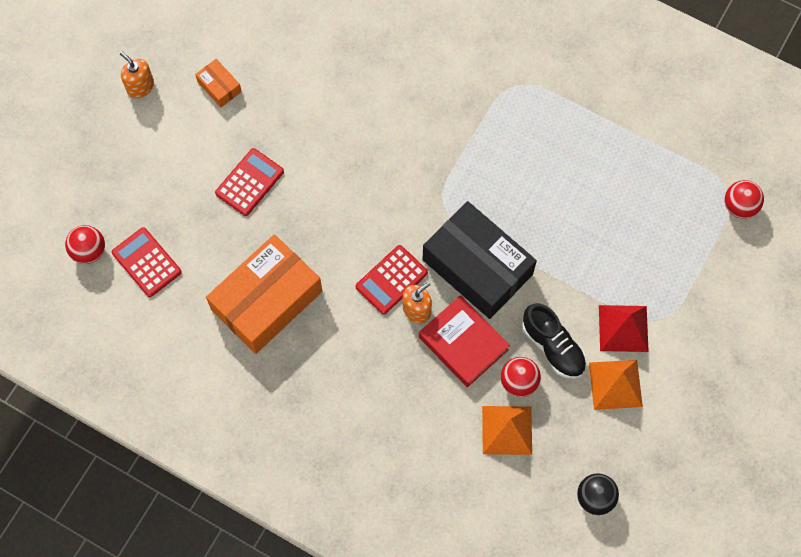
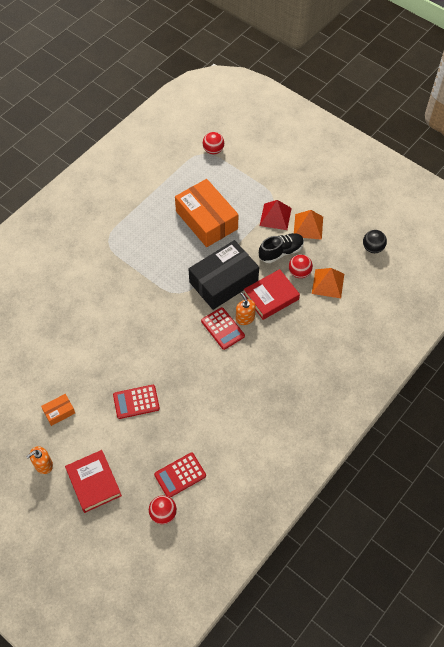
camera: 80 degrees left, 10 degrees down
(122, 154) = (94, 482): none -> red book
(249, 182) = (136, 402): red calculator -> red calculator turned 60 degrees counterclockwise
(267, 300) = (222, 402): orange box -> orange box (206, 220)

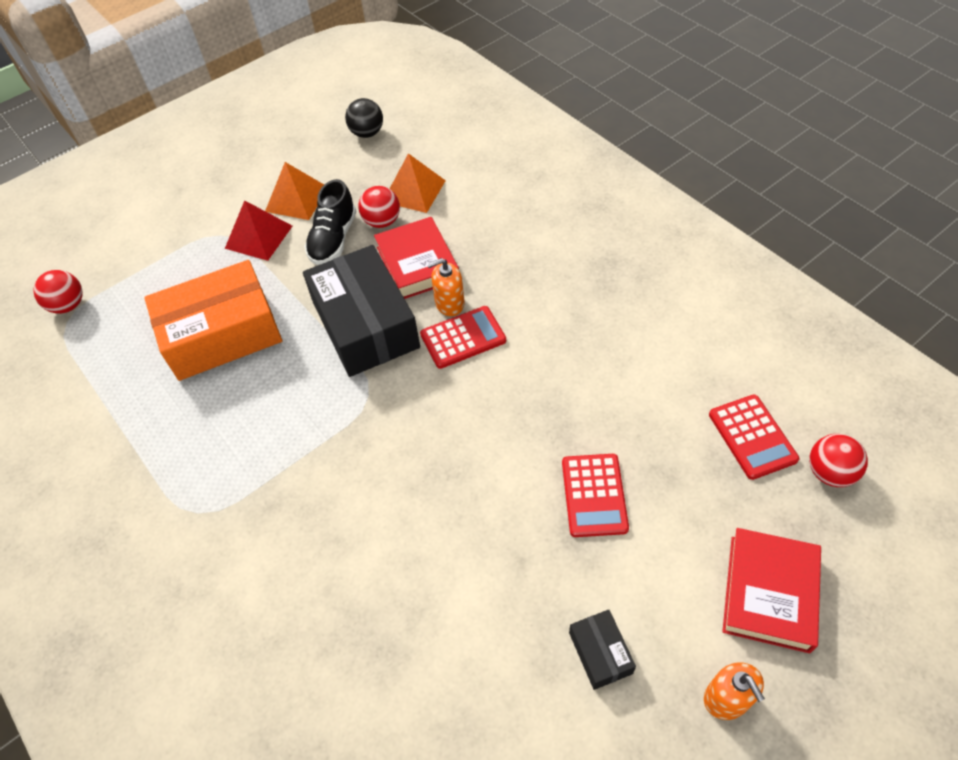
camera: 75 degrees left, 5 degrees down
(59, 412) = (600, 653): orange box -> black box
(94, 482) = (769, 593): red book -> red book turned 60 degrees counterclockwise
(281, 252) = (333, 239): black shoe -> black shoe turned 150 degrees counterclockwise

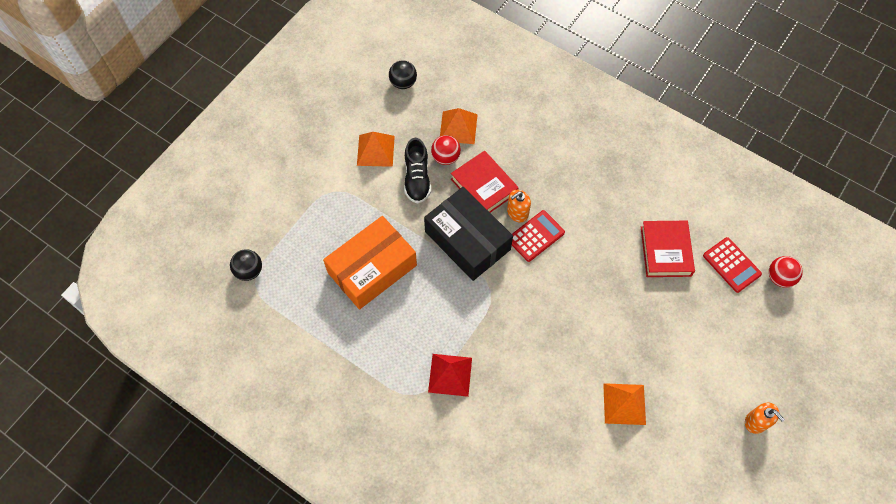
camera: 20 degrees left, 10 degrees up
(68, 305) = (249, 271): red ball -> black ball
(258, 237) = (362, 187): red pyramid -> red pyramid (450, 374)
(506, 607) = (624, 403): none -> orange pyramid
(594, 495) = (652, 324): red calculator -> none
(600, 653) = (684, 415): black box -> none
(769, 593) = (763, 358): red book -> red book (665, 251)

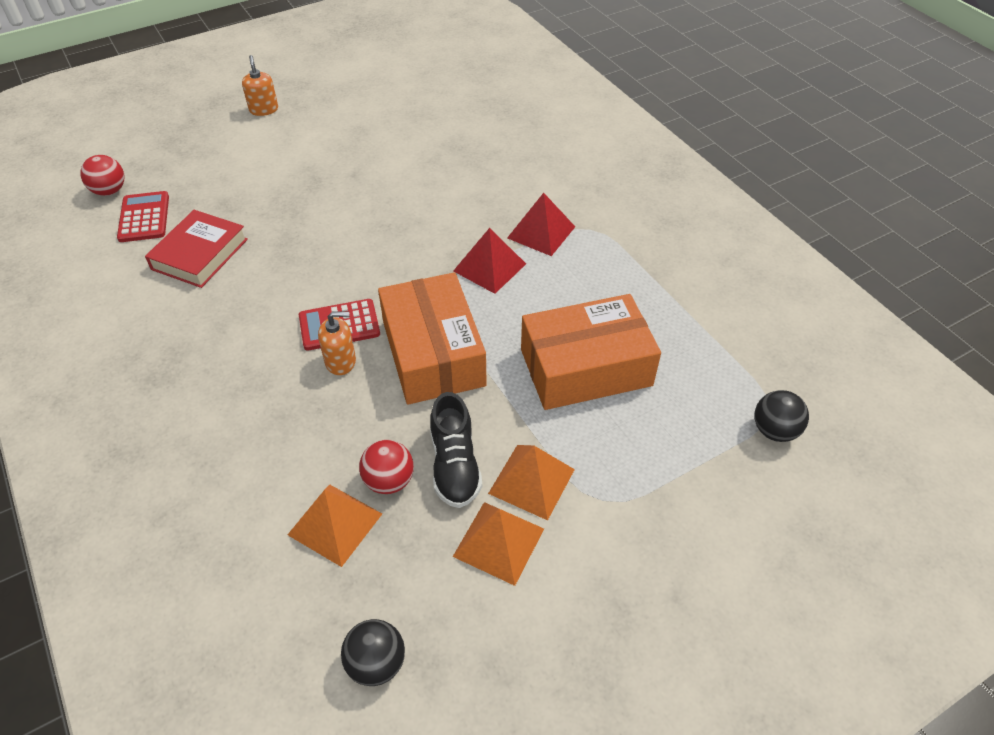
camera: 155 degrees left, 15 degrees down
(417, 178) = (455, 465): black shoe -> black shoe turned 150 degrees clockwise
(467, 240) = (433, 353): black box -> orange box
(469, 324) = (489, 267): none -> red pyramid
(484, 186) = (361, 414): red book -> none
(624, 403) = (373, 156): orange pyramid -> orange pyramid (532, 481)

